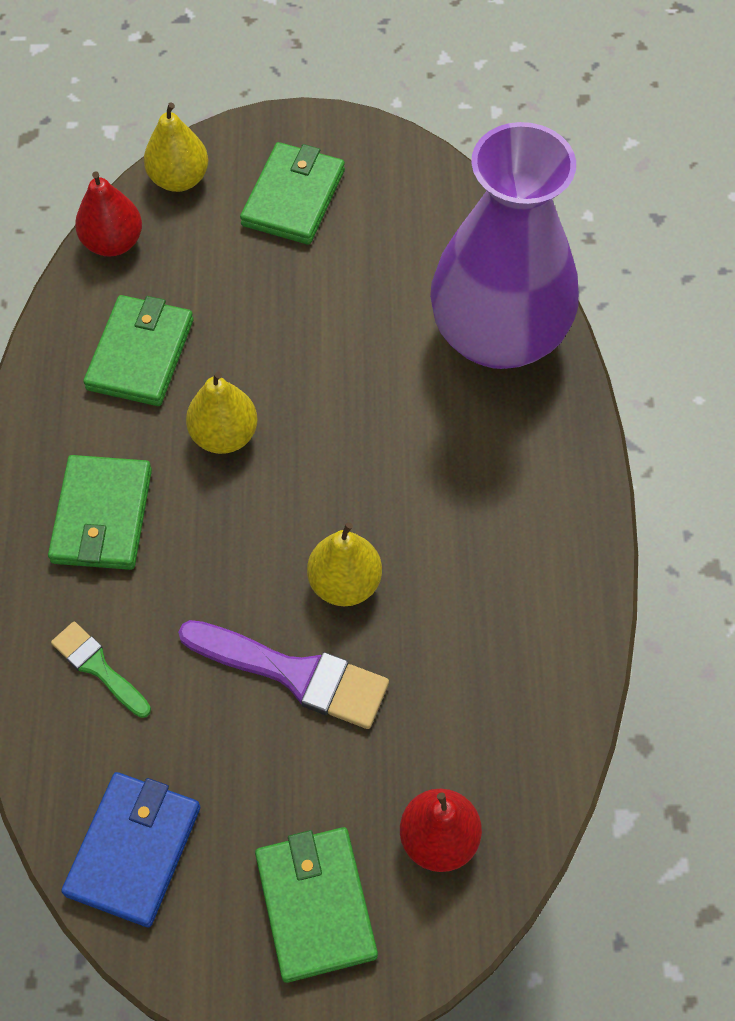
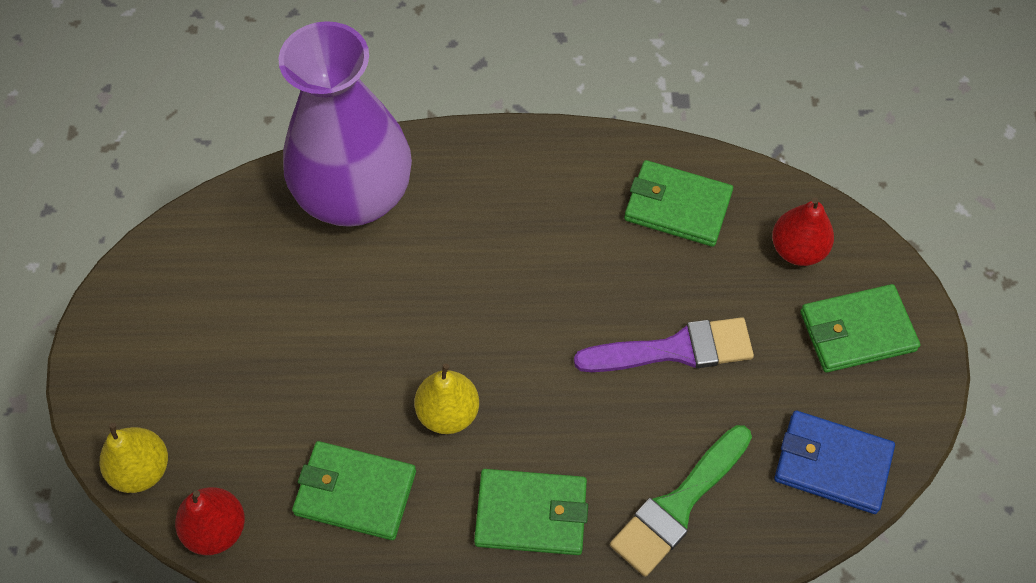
camera: 90 degrees left, 0 degrees up
(98, 667) = (678, 505): green brush -> green brush, size x1.71
(293, 197) = (181, 361): green wallet -> green wallet (677, 206)
(294, 674) = (675, 349): purple brush -> purple brush turned 60 degrees clockwise
(345, 583) = (592, 313): yellow pear -> none

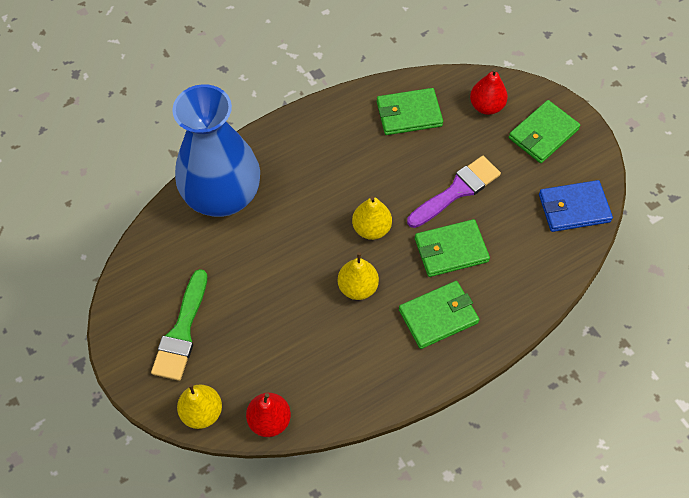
camera: 30 degrees left, 0 degrees up
(354, 196) = (222, 196): purple vase -> blue vase
(355, 492) = (335, 357): green wallet -> green wallet (450, 250)
(520, 341) = (371, 228): none -> yellow pear
(678, 505) = (511, 270): green brush -> green brush (182, 331)

